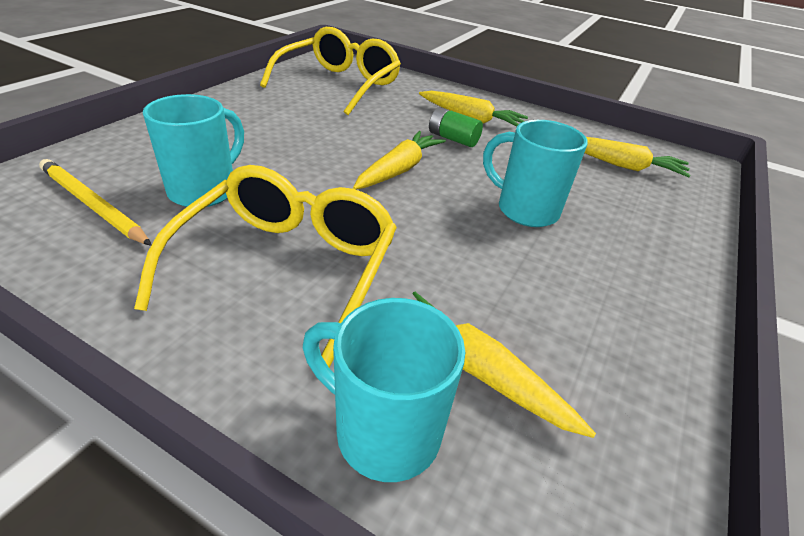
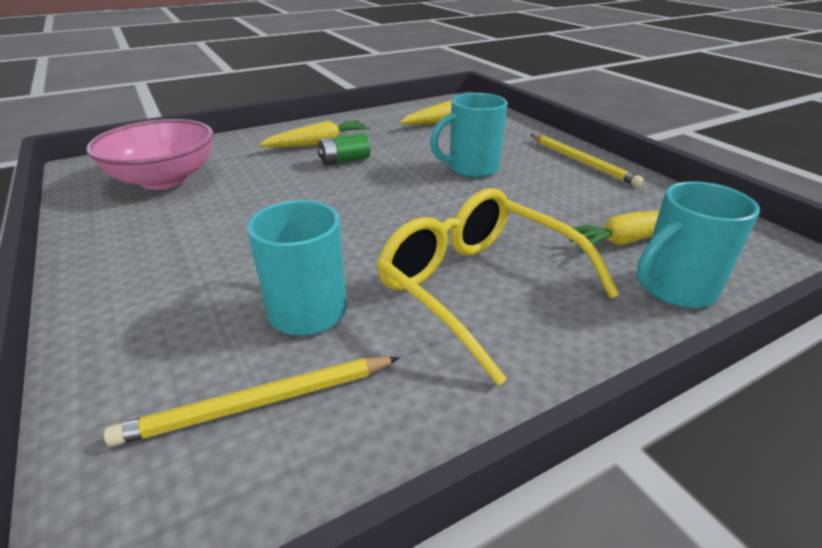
camera: 55 degrees left, 5 degrees down
(339, 85) = (164, 180): yellow glasses -> pink bowl
(399, 170) = (370, 197): yellow carrot -> none
(657, 292) = (582, 162): none -> yellow pencil

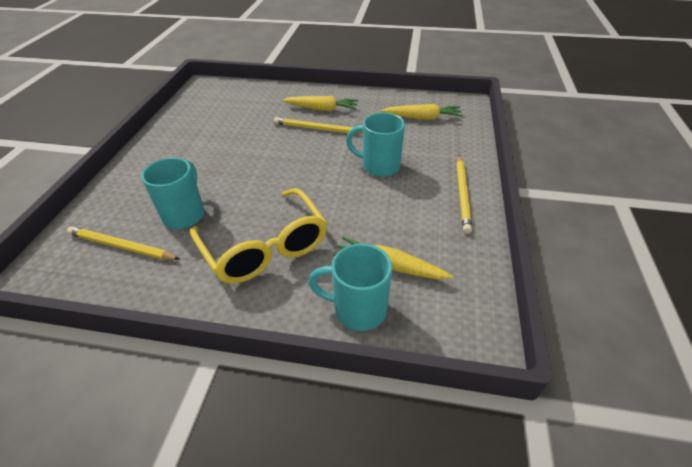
camera: 40 degrees right, 10 degrees up
(164, 180) = (222, 107): pink bowl -> none
(345, 161) = (318, 129): green battery -> yellow pencil
(480, 288) = (264, 246): yellow glasses -> yellow glasses turned 150 degrees clockwise

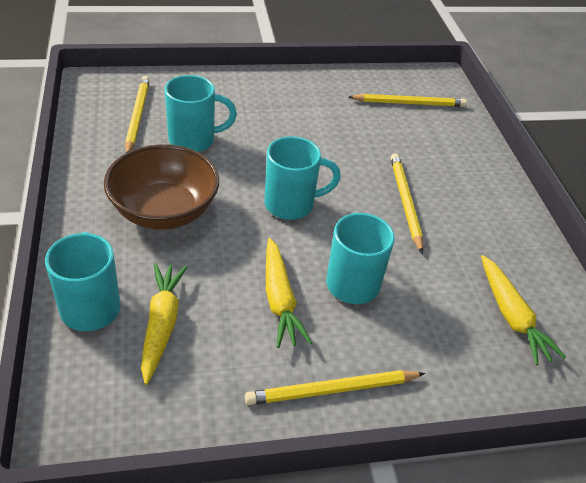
camera: 65 degrees right, 0 degrees up
(222, 102) = (409, 103): none -> yellow pencil
(264, 246) = (164, 211): yellow glasses -> brown bowl
(294, 177) = (291, 204): none -> turquoise mug
(322, 109) = (457, 195): yellow carrot -> yellow carrot (280, 300)

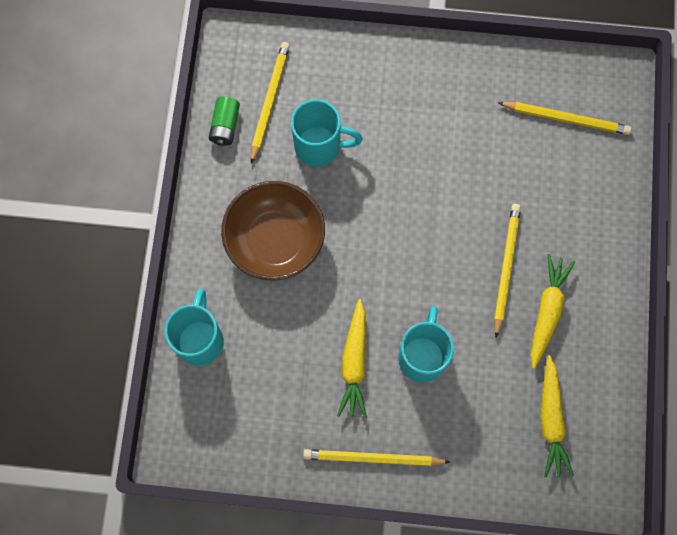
camera: 20 degrees right, 30 degrees up
(95, 136) = (225, 126): none -> green battery
(161, 324) = (253, 368): yellow carrot -> yellow carrot (547, 311)
(291, 204) = (393, 252): turquoise mug -> none

